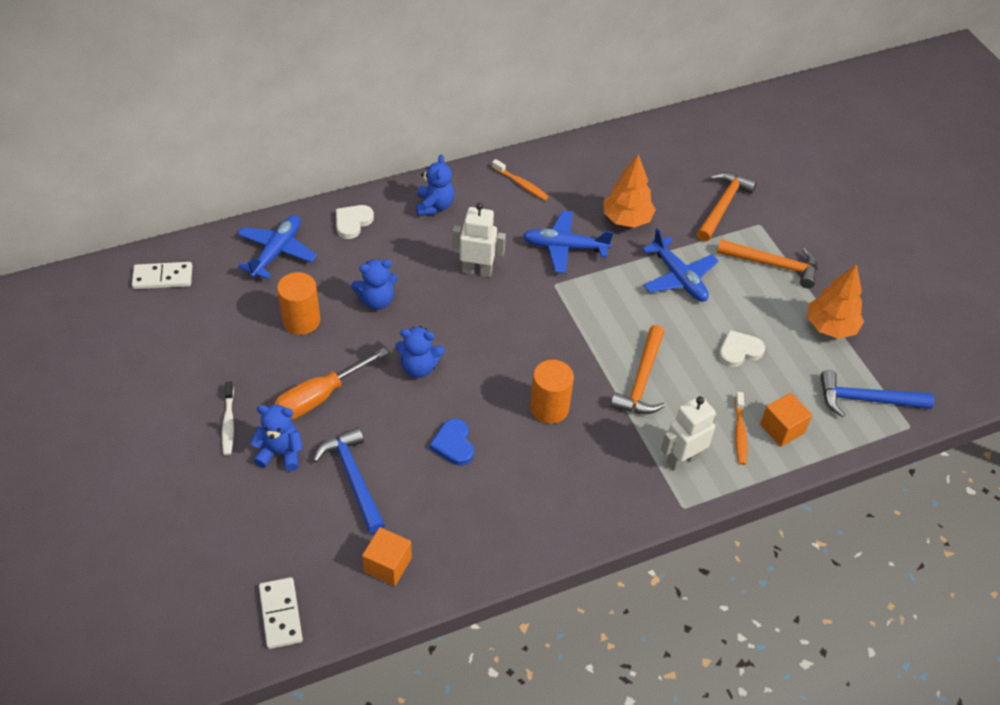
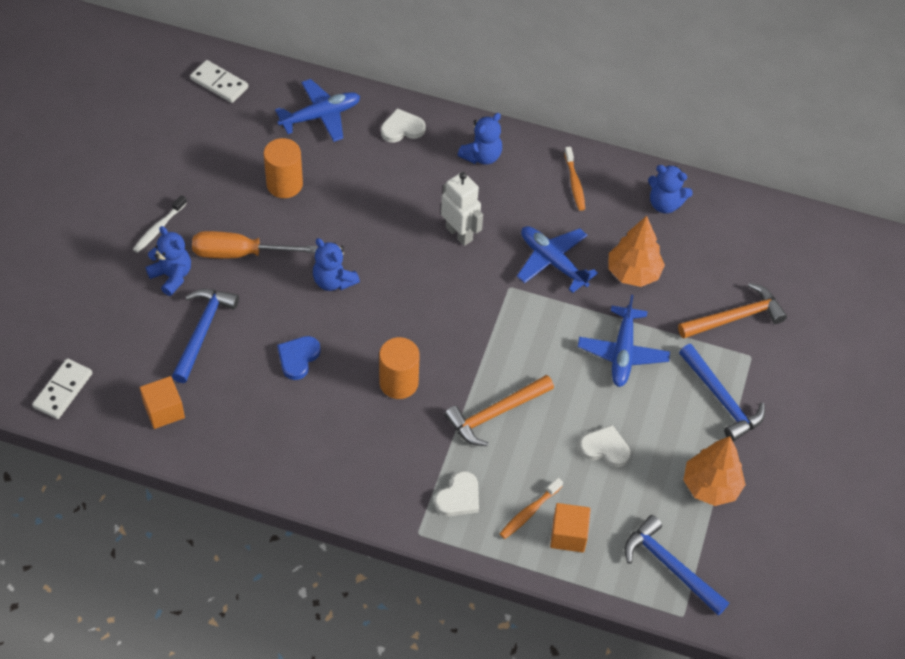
camera: 40 degrees right, 5 degrees up
(377, 300) = (356, 206): blue teddy bear -> blue teddy bear (665, 204)
(682, 459) = (459, 497): white robot -> white heart
(773, 265) = (721, 399): orange hammer -> blue hammer

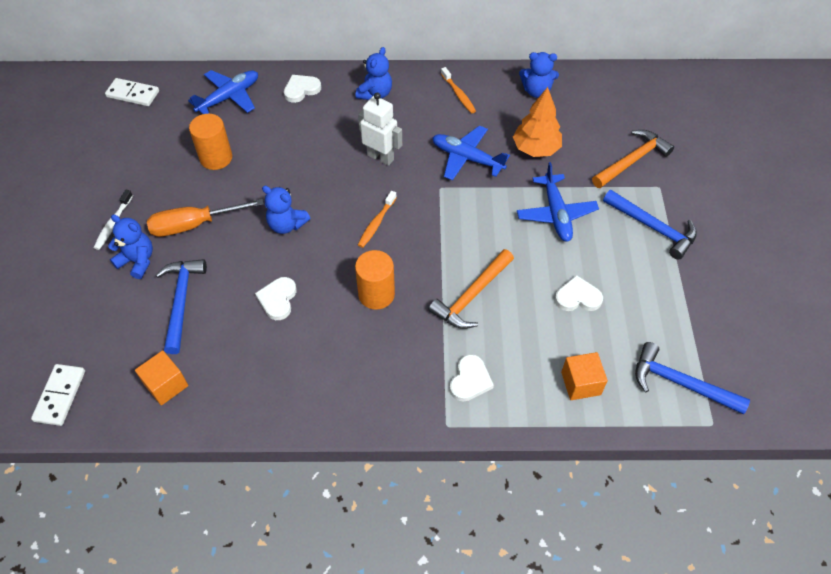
camera: 15 degrees left, 0 degrees up
(298, 358) = (278, 299): blue heart -> white heart
(529, 512) = (537, 374): orange toothbrush -> orange toothbrush (376, 223)
(711, 486) = (680, 302): orange tree -> none

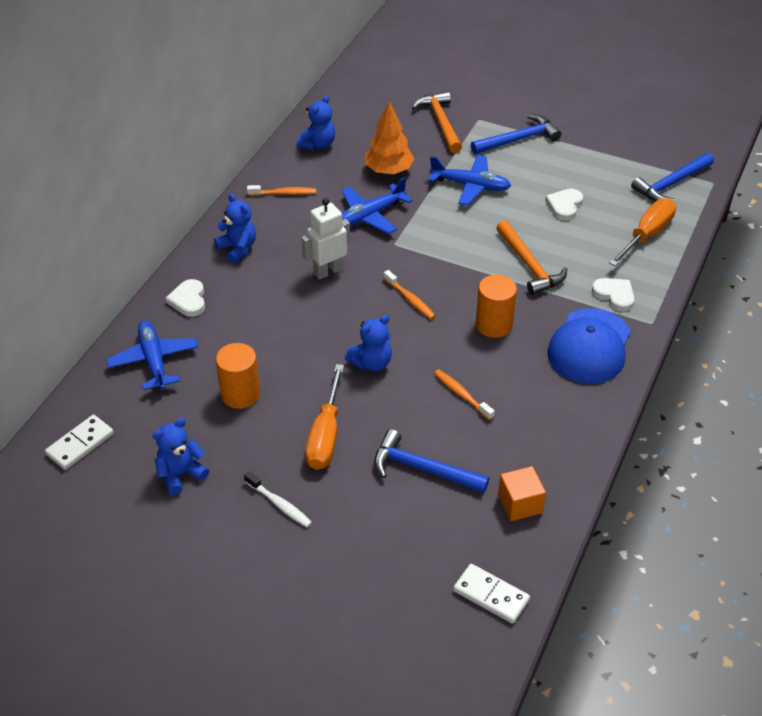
camera: 65 degrees left, 10 degrees down
(137, 261) = (347, 493): blue teddy bear -> blue teddy bear (180, 474)
(278, 299) = (461, 394): white heart -> orange toothbrush
(386, 380) = (589, 346): none -> blue cap
(580, 383) = (647, 234): orange cube -> orange screwdriver

